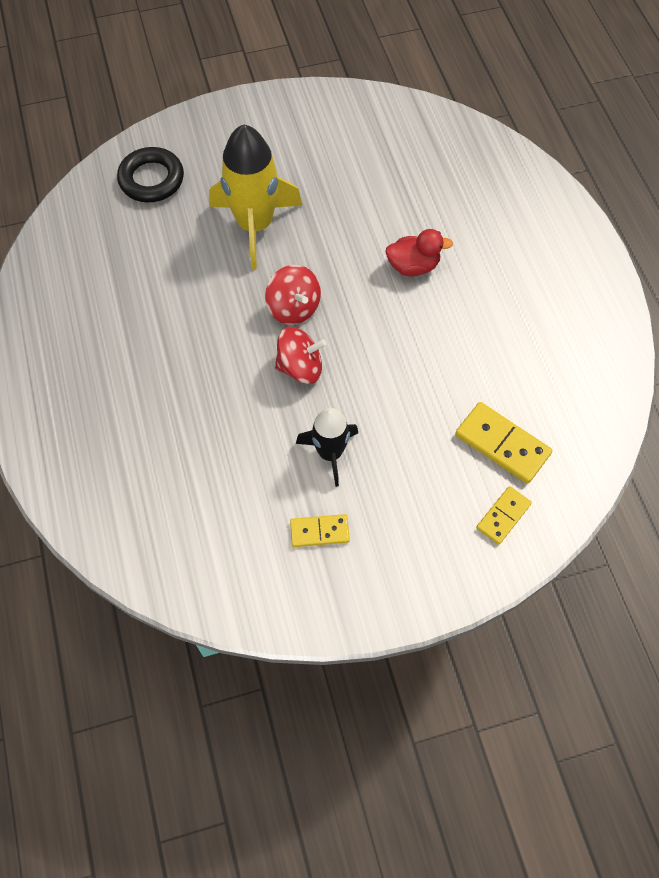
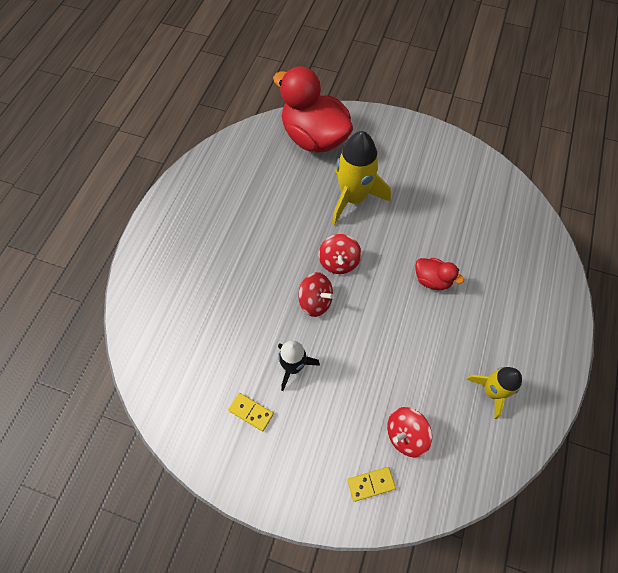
camera: 35 degrees right, 0 degrees up
(151, 179) = (314, 138): black ring -> red duck
(502, 444) = (405, 435): yellow domino -> red spinning top
(556, 345) = (491, 391): none -> yellow rocket

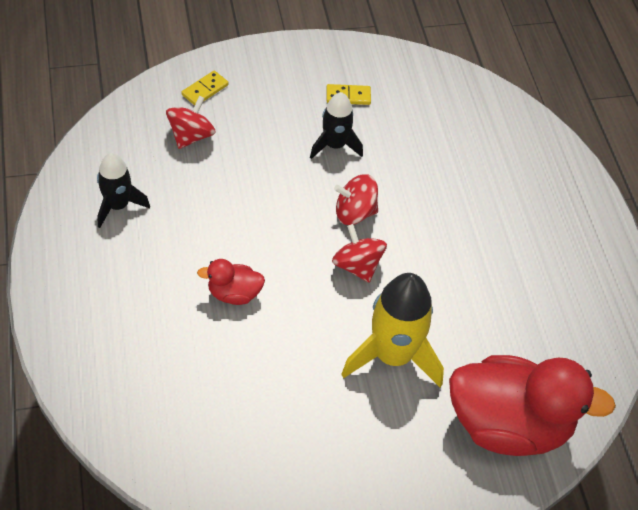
camera: 145 degrees right, 10 degrees down
(491, 391) = (118, 206): yellow rocket -> black rocket

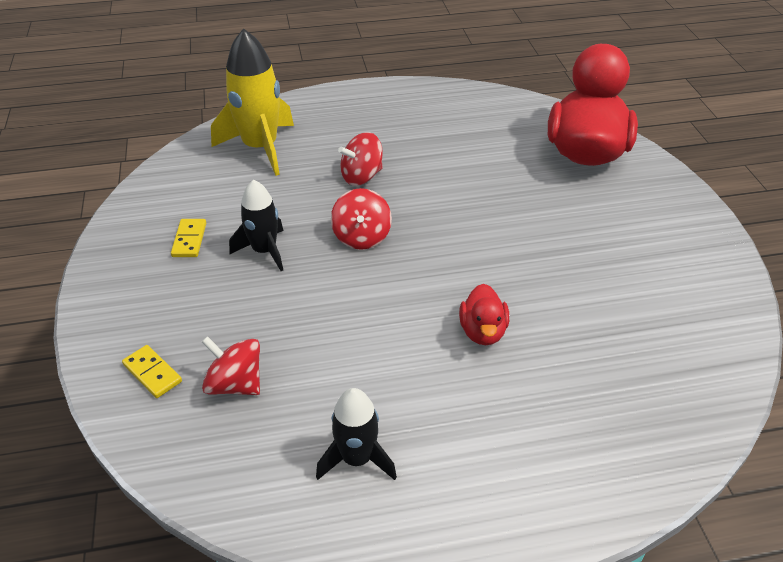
camera: 85 degrees left, 10 degrees down
(357, 266) = (431, 236): red spinning top -> red spinning top (361, 176)
(393, 356) = (534, 214): yellow rocket -> yellow rocket (260, 148)

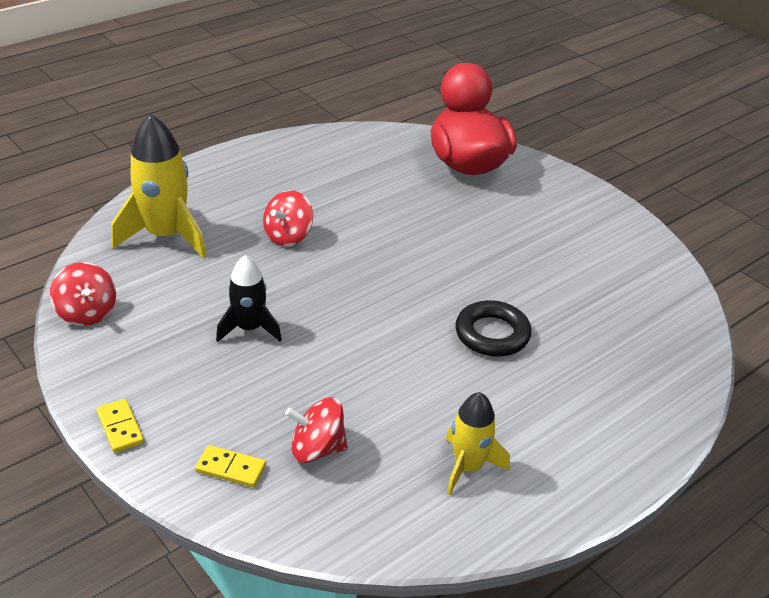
camera: 30 degrees left, 5 degrees down
(189, 240) = (165, 341): yellow domino -> yellow domino (120, 427)
(357, 459) = (468, 467): black rocket -> yellow rocket
(361, 237) = (330, 289): red spinning top -> red spinning top (87, 312)
(482, 331) = (492, 334): red duck -> black ring

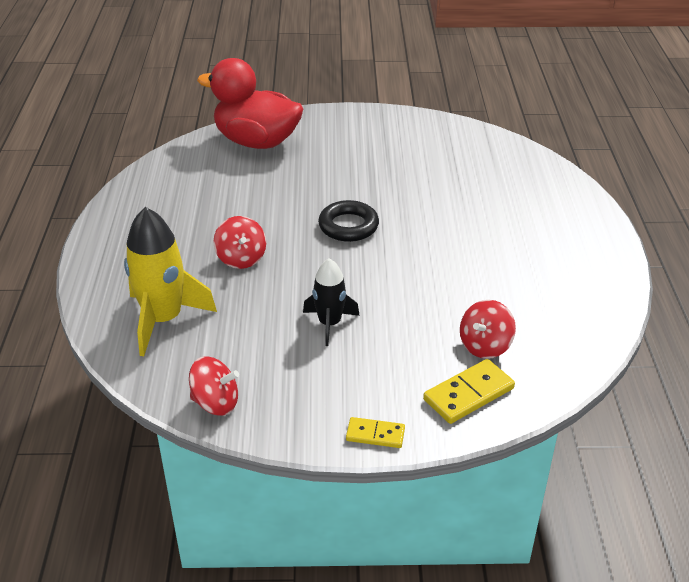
camera: 50 degrees left, 0 degrees up
(231, 468) = (469, 394): yellow domino -> yellow domino, size x1.60
(468, 467) = (556, 290): yellow rocket -> none
(492, 334) = (447, 222): black ring -> black ring (348, 226)

